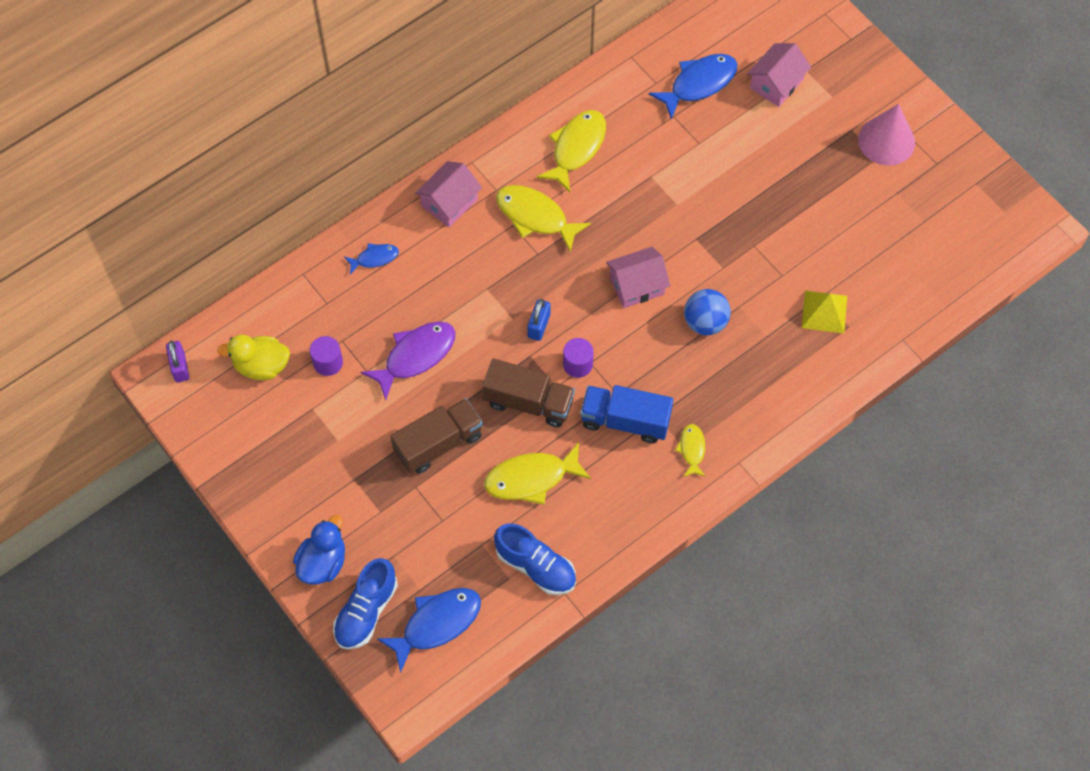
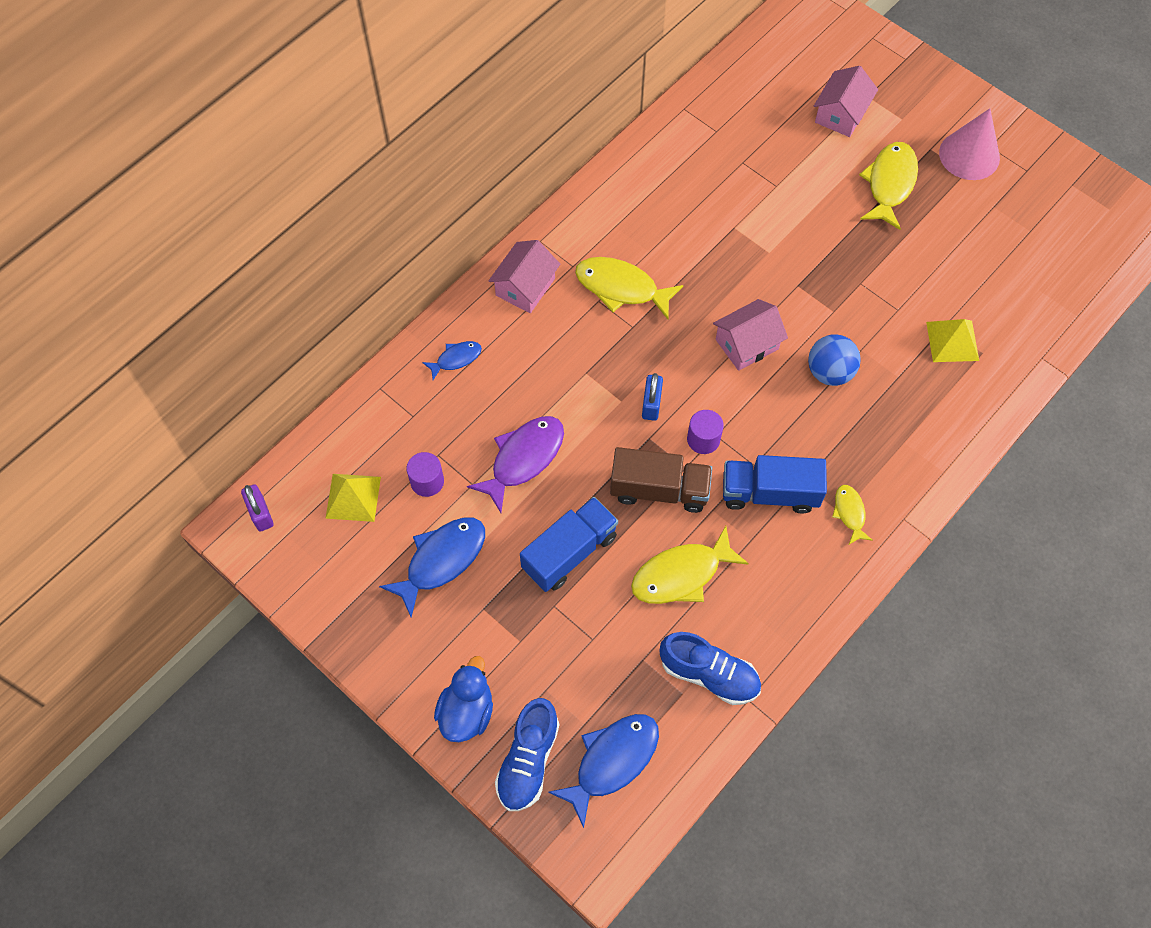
camera: 10 degrees left, 0 degrees up
(261, 366) = (353, 497): yellow duck -> yellow pyramid
(438, 443) = (569, 552): brown truck -> blue truck
(576, 148) = (648, 210): yellow fish -> yellow fish (889, 184)
(699, 84) = (761, 126): blue fish -> blue fish (441, 560)

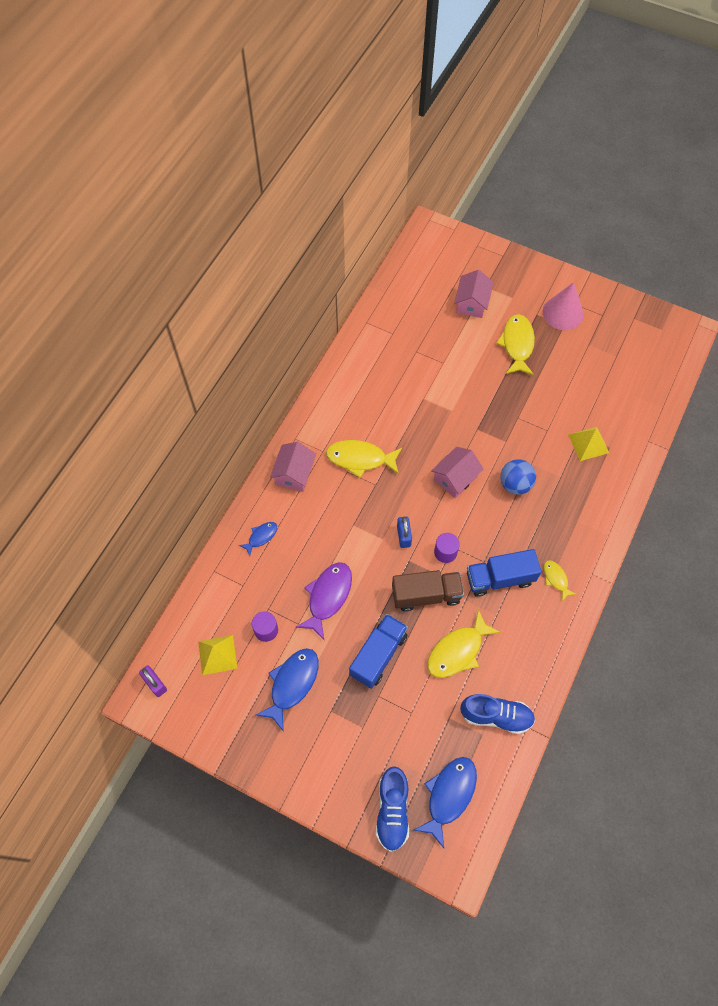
camera: 15 degrees left, 0 degrees up
(466, 711) = (340, 788): blue duck -> none

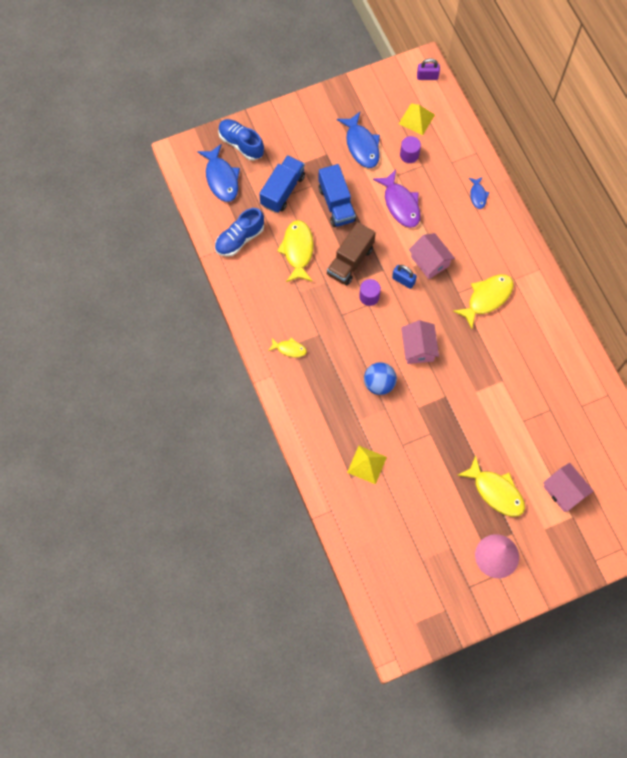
camera: 130 degrees right, 5 degrees up
(294, 473) = (510, 248): pink house -> pink house (430, 261)
(500, 578) = (321, 314): blue truck -> blue truck (282, 190)

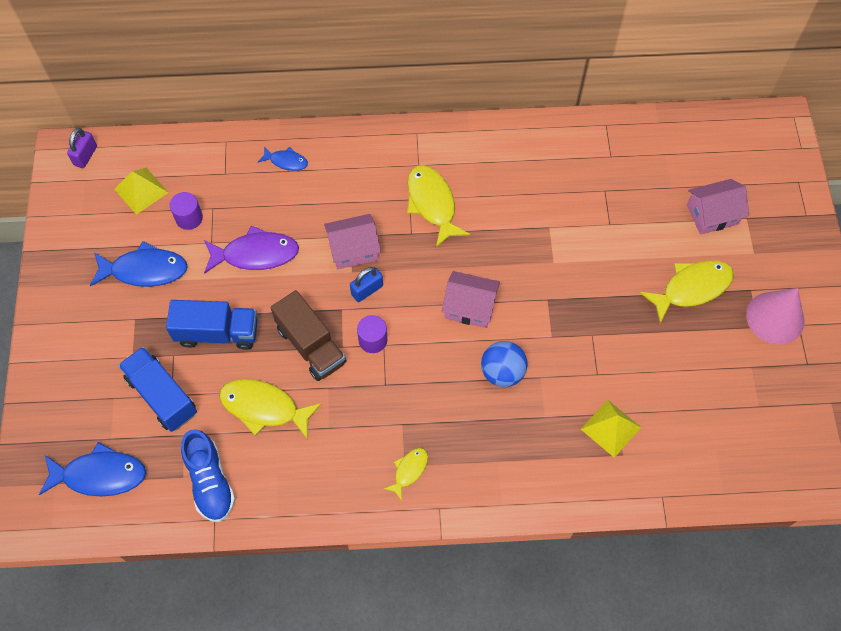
camera: 70 degrees left, 5 degrees down
(241, 144) = (58, 427): blue shoe -> none

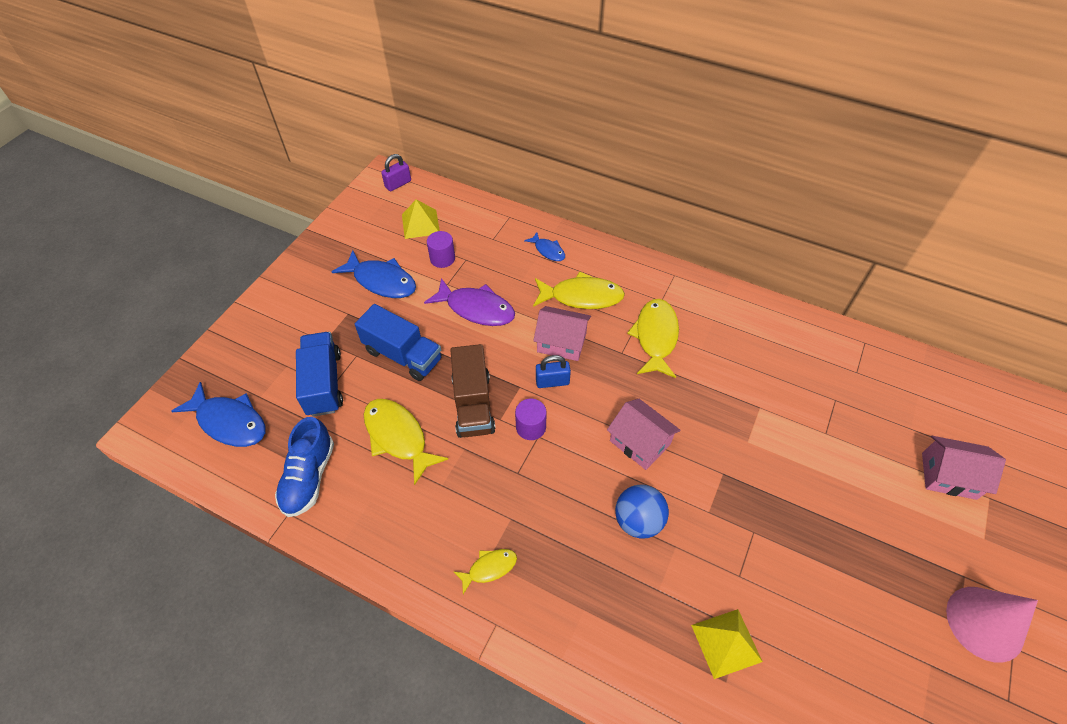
camera: 30 degrees right, 10 degrees down
(691, 288) = (891, 540): yellow fish -> yellow fish (581, 296)

